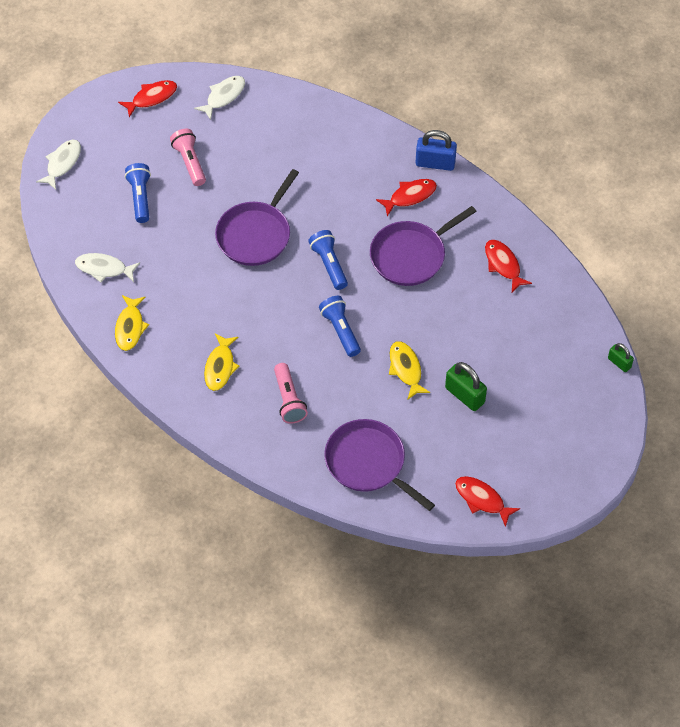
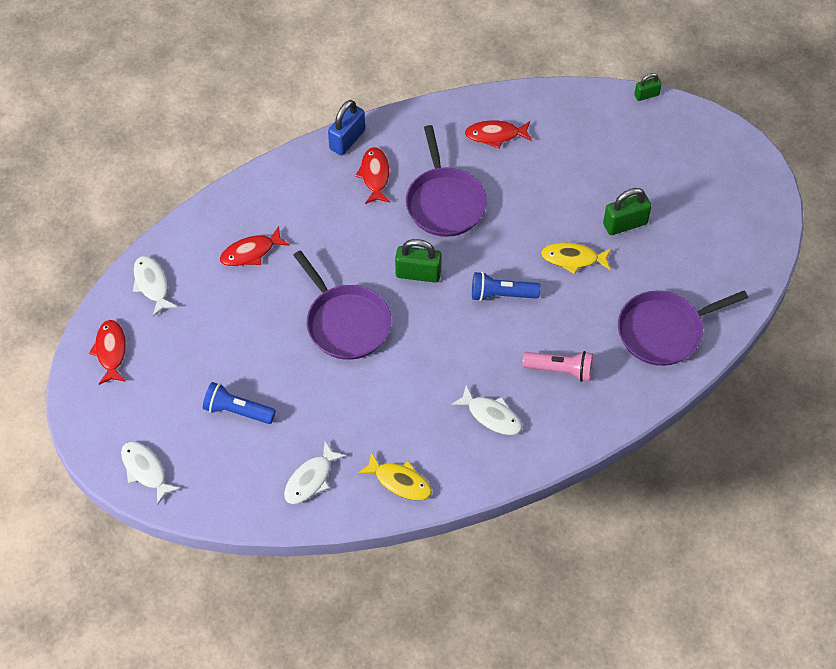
camera: 65 degrees left, 0 degrees up
(190, 162) = (219, 347): pink flashlight -> none
(220, 367) = (491, 416): yellow fish -> white fish
(329, 264) = (418, 274): blue flashlight -> green padlock
(482, 499) = (743, 256): red fish -> red fish (251, 252)

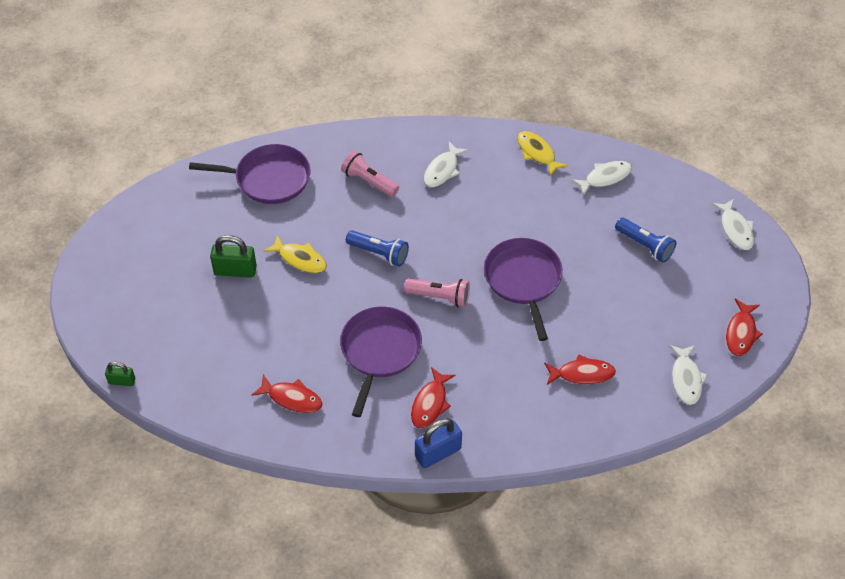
camera: 155 degrees left, 5 degrees down
(418, 274) = (439, 297): green padlock -> pink flashlight
(491, 416) = (442, 170): white fish -> white fish turned 120 degrees counterclockwise

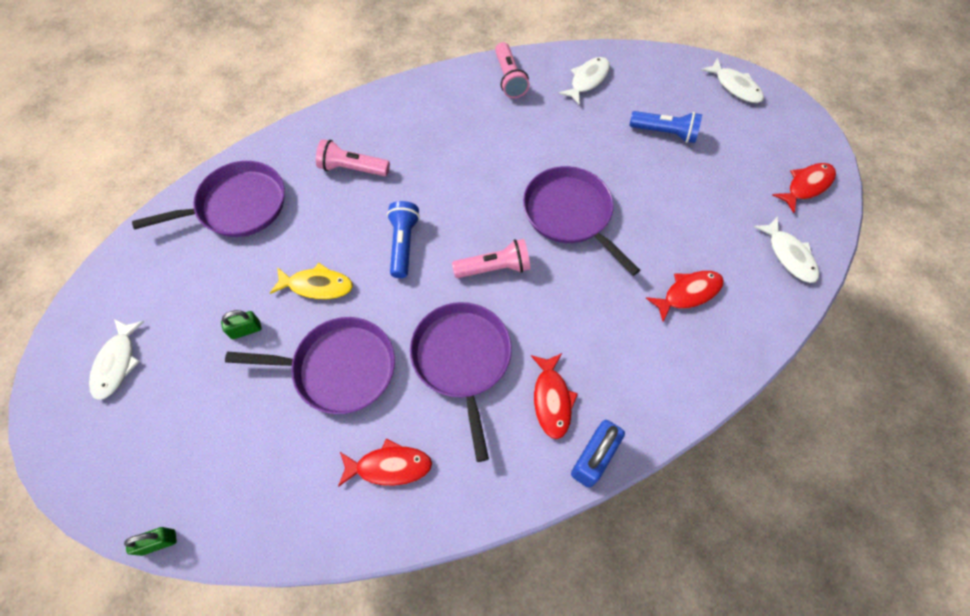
camera: 25 degrees left, 10 degrees up
(235, 270) = (246, 330): green padlock -> green padlock, size x0.59
(288, 322) = (339, 368): none -> purple pan
(379, 253) = (403, 244): blue flashlight -> blue flashlight turned 90 degrees counterclockwise
(442, 170) = (424, 129): white fish -> white fish (117, 363)
(537, 153) = (509, 79): yellow fish -> pink flashlight
(741, 333) = (806, 186): red fish -> red fish turned 120 degrees counterclockwise

